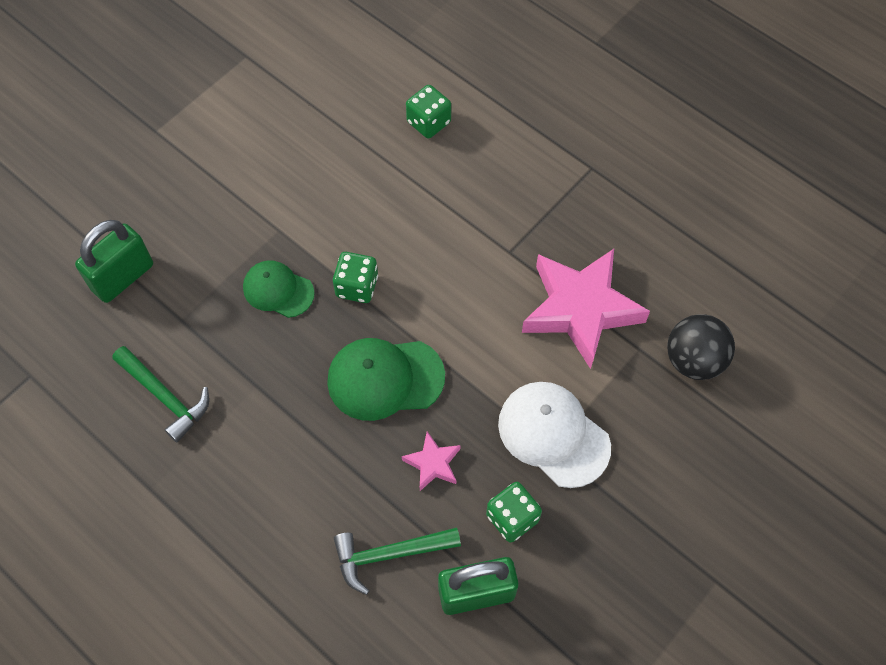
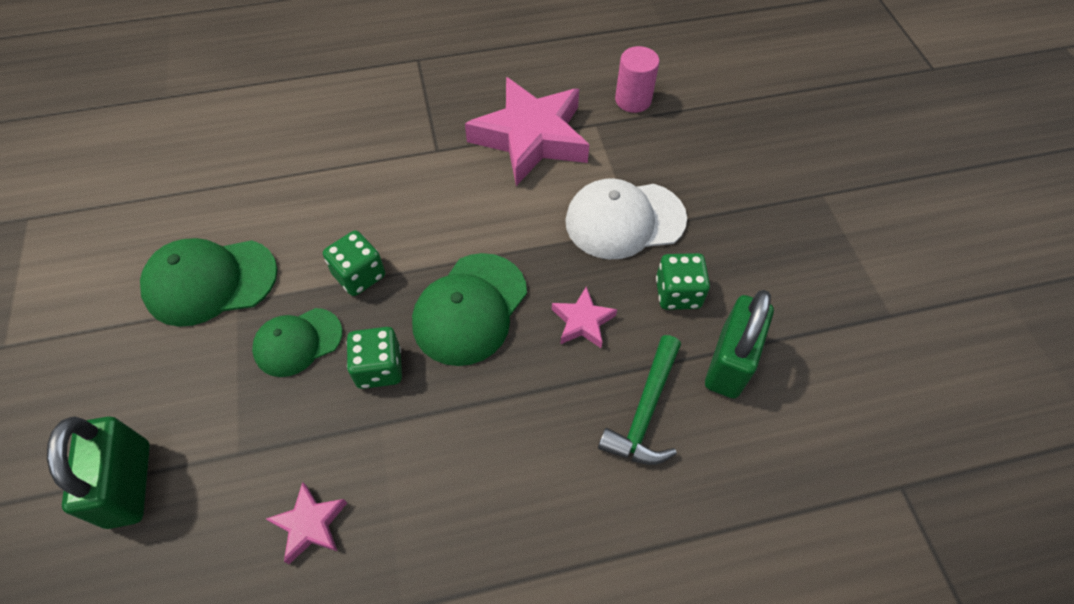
camera: 55 degrees left, 5 degrees down
(165, 397) = (310, 525): green hammer -> pink star
(282, 201) = (210, 281): none -> green cap
(428, 122) = (261, 130): green dice -> green dice (379, 368)
(693, 360) = (633, 100): black ball -> pink cylinder

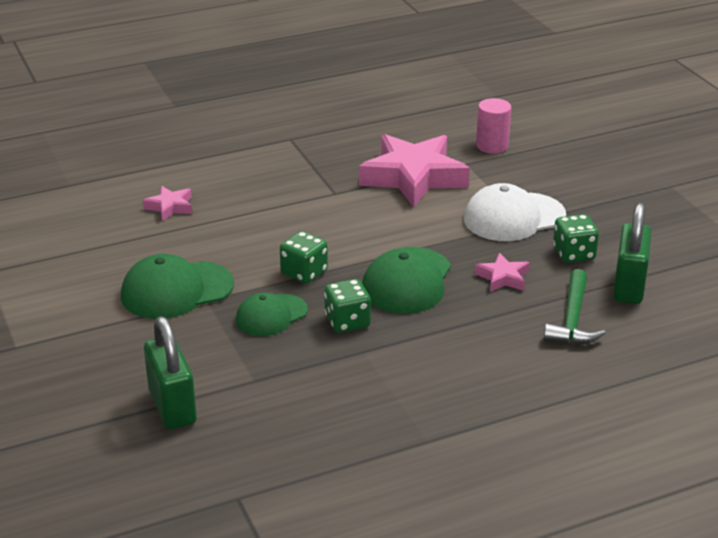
camera: 10 degrees left, 25 degrees down
(310, 525) = (333, 409): pink star -> pink star (170, 207)

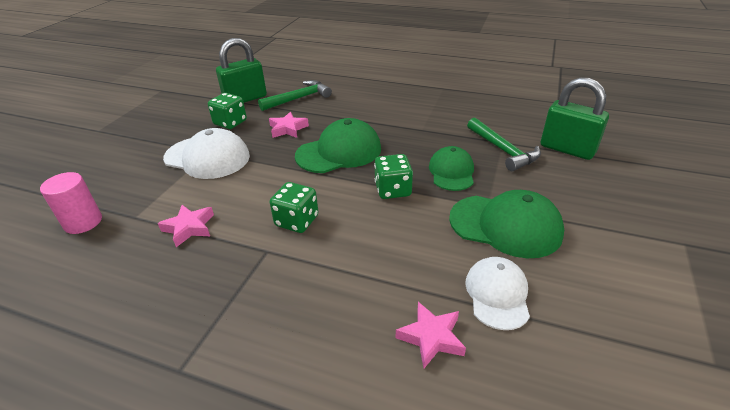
camera: 135 degrees left, 5 degrees up
(147, 244) = (497, 294): none -> white cap
(172, 407) = (567, 149): green padlock -> green padlock turned 75 degrees counterclockwise
(243, 368) = (503, 150): none -> green hammer
(271, 315) = (451, 172): green cap -> green cap turned 90 degrees counterclockwise
(347, 322) = (409, 147): green dice -> green dice (297, 221)
(413, 177) = (189, 228): pink star -> pink star, size x0.45

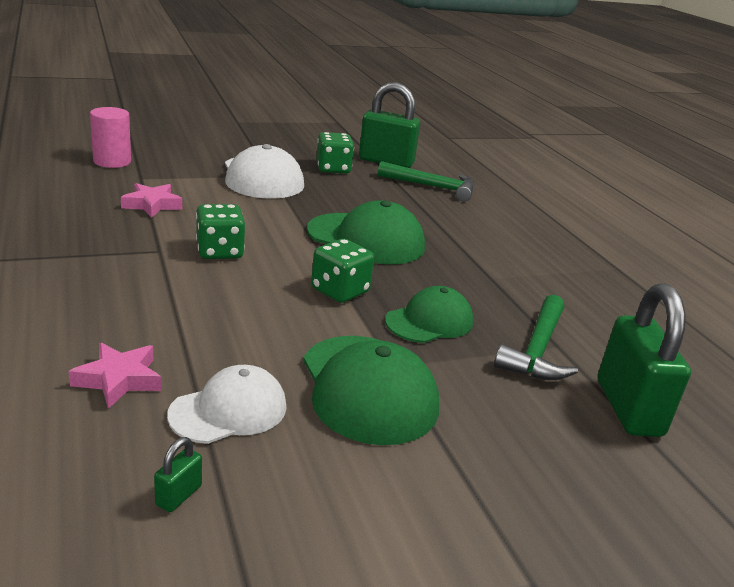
camera: 45 degrees right, 10 degrees down
(288, 129) = (366, 199): pink star -> none
(575, 352) = (179, 495): none -> green padlock

